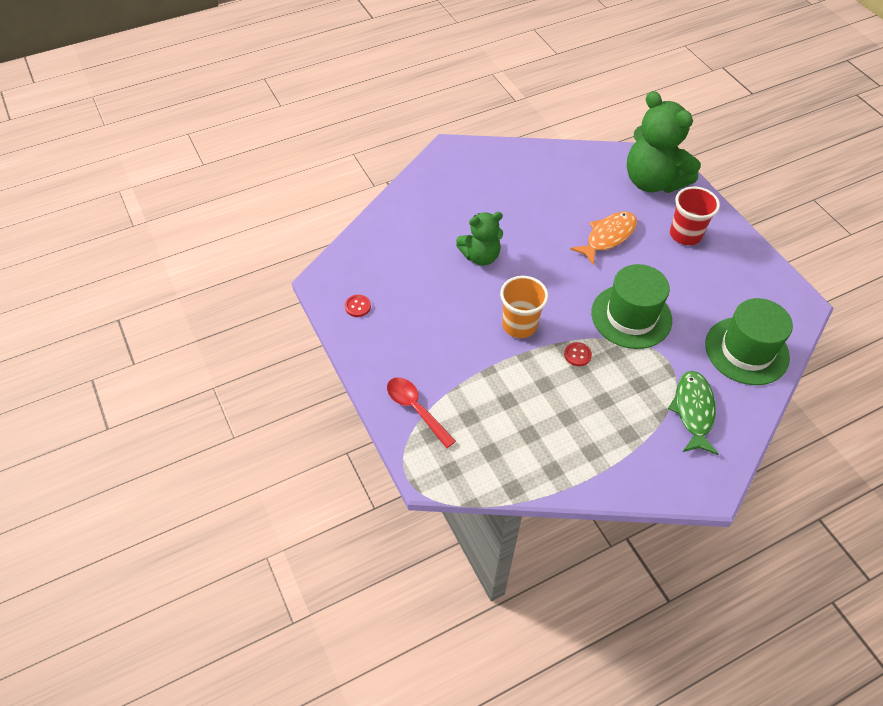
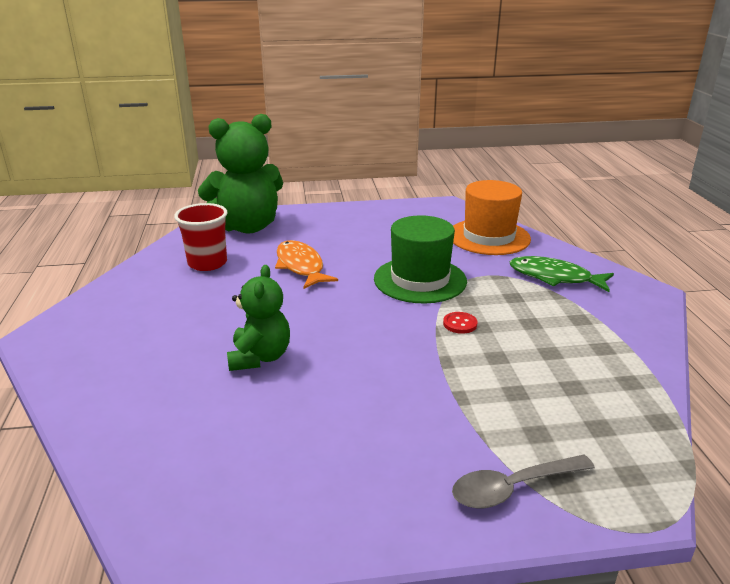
camera: 70 degrees left, 25 degrees down
(358, 306) = (267, 514): red button -> none
(416, 409) = (513, 488): red spoon -> grey spoon
(519, 325) = (395, 354): orange cup -> none
(685, 234) = (331, 229): red cup -> red cup (207, 263)
(746, 351) = (488, 237): green hat -> orange hat

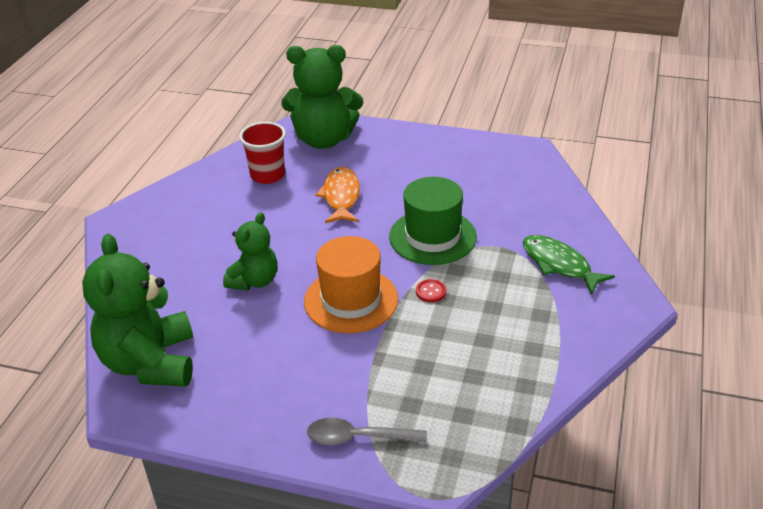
camera: 25 degrees right, 10 degrees up
(179, 480) = (150, 363): none -> green teddy bear
(488, 237) = (537, 201): orange hat -> orange hat (351, 300)

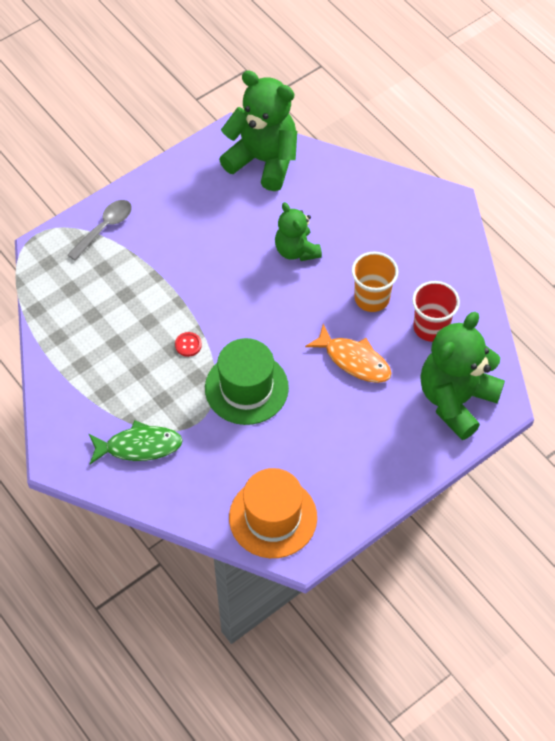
camera: 125 degrees right, 20 degrees up
(267, 215) = (371, 298): none -> orange cup
(351, 300) = (224, 293): orange hat -> orange hat (273, 517)

